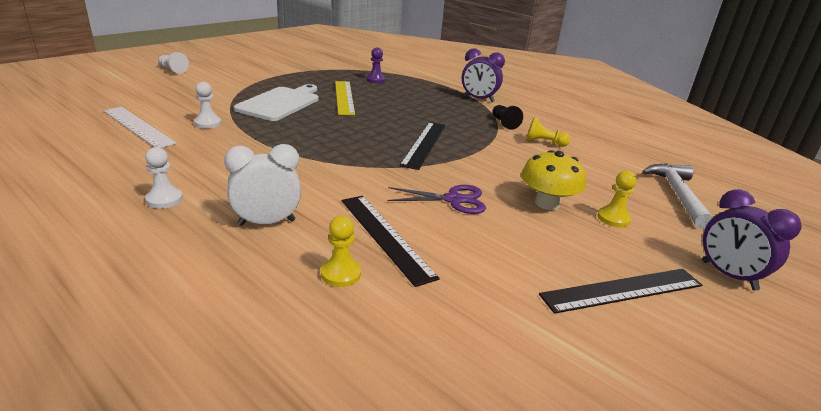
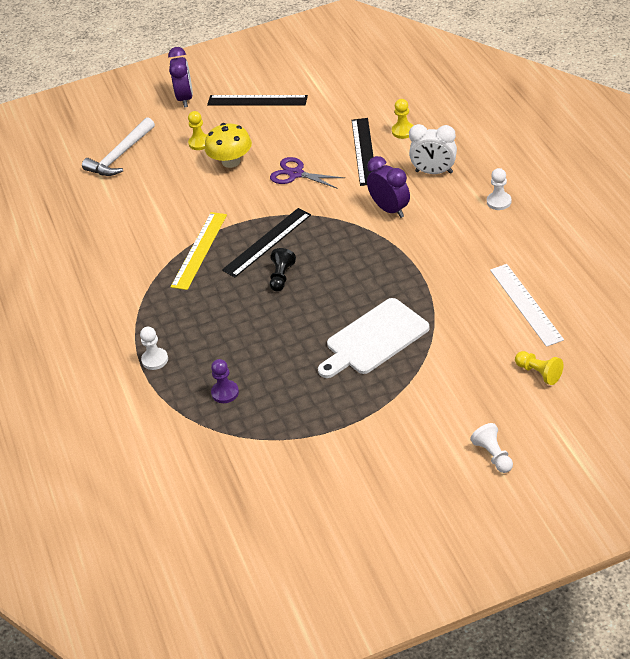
camera: 145 degrees left, 15 degrees up
(208, 123) = (459, 303): white pawn -> white pawn (155, 360)
(344, 97) = (294, 346): yellow ruler -> yellow ruler (199, 250)
(478, 99) = (132, 323): purple clock -> purple clock (390, 209)
(504, 123) = (154, 268): black pawn -> black pawn (281, 277)
(544, 143) = (150, 230): yellow pawn -> yellow pawn (539, 373)

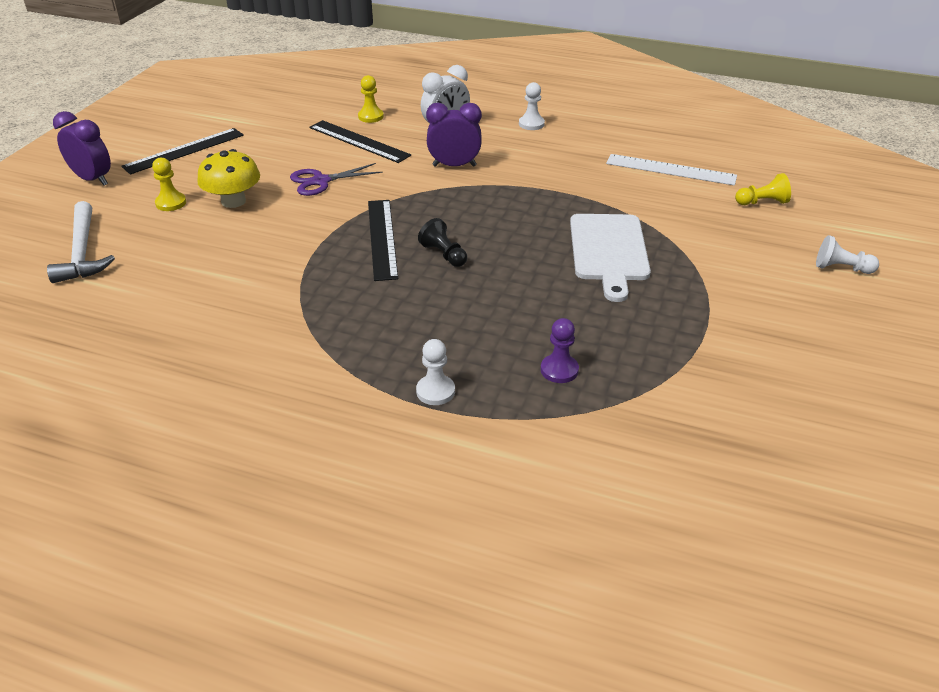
camera: 55 degrees left, 5 degrees down
(199, 250) = (320, 279): yellow ruler -> none

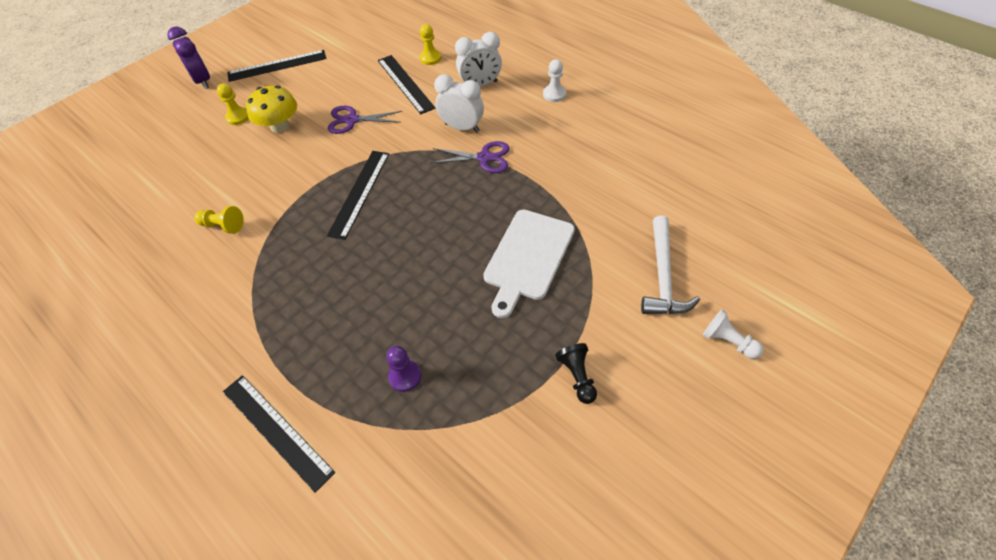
camera: 25 degrees right, 15 degrees up
(82, 252) = (156, 151): white hammer -> white hammer (662, 276)
(435, 391) = (301, 365): white pawn -> none
(444, 254) = (394, 223): black pawn -> black pawn (577, 377)
(453, 451) = (276, 430): none -> black ruler
(454, 165) = (462, 127): purple clock -> white clock
(499, 185) = (485, 158): none -> purple scissors
(670, 170) = (643, 177): white ruler -> none
(762, 202) = (704, 238): yellow pawn -> yellow pawn (223, 226)

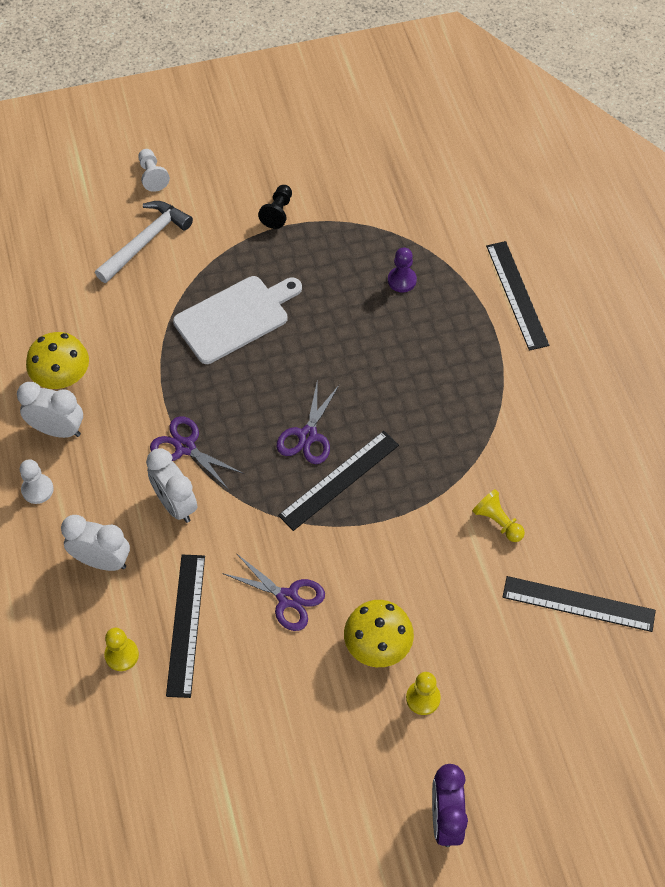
camera: 150 degrees left, 5 degrees up
(277, 66) = (328, 783): black ruler -> black ruler (578, 603)
(402, 207) = (307, 436): none -> purple scissors
(577, 125) = (57, 430): none -> white clock
(610, 153) = (62, 377): none -> yellow mushroom

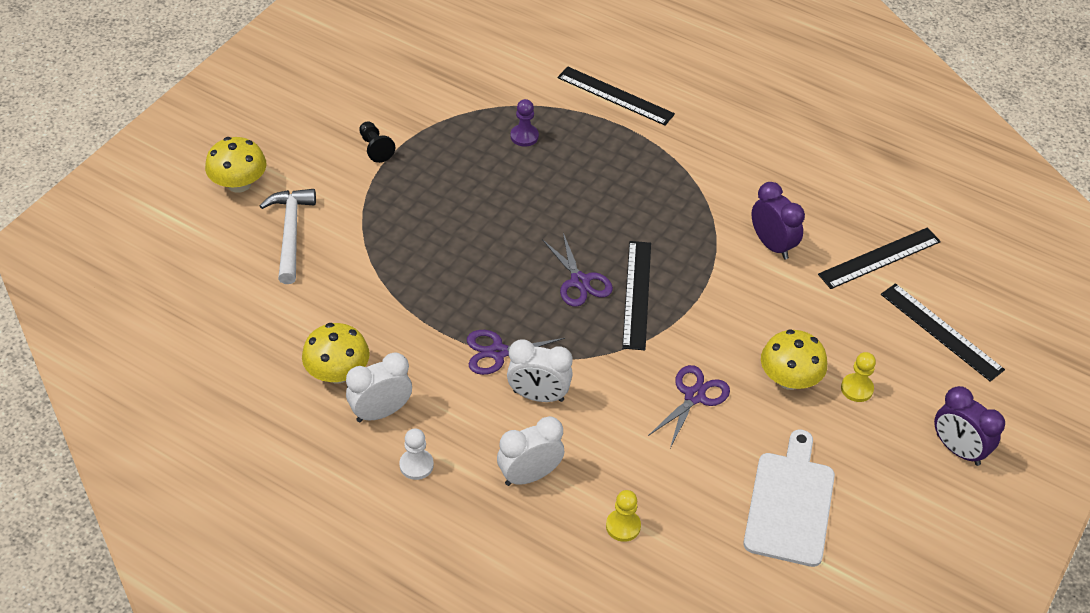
camera: 45 degrees left, 10 degrees down
(152, 176) = (239, 184): white pawn -> yellow mushroom
(186, 624) = (644, 469): black ruler -> black ruler (941, 331)
(235, 318) = (429, 239): white cutting board -> white cutting board (790, 504)
(288, 598) = (694, 396): purple scissors -> purple scissors turned 45 degrees counterclockwise
(497, 522) = (772, 245): yellow pawn -> purple clock

